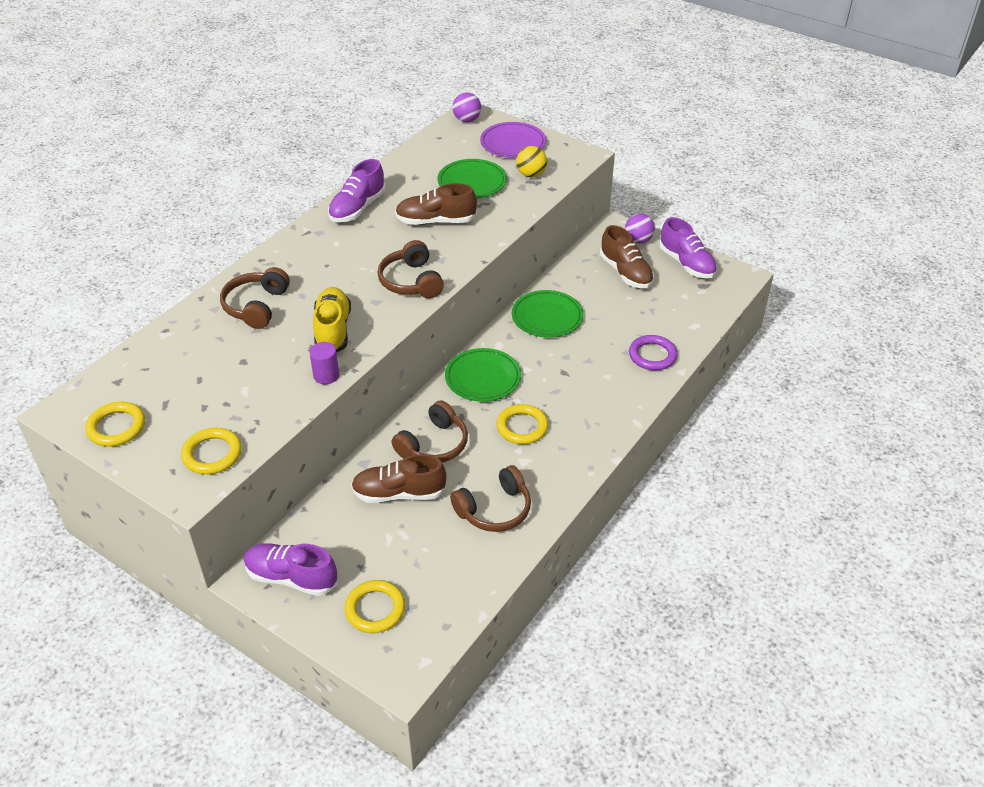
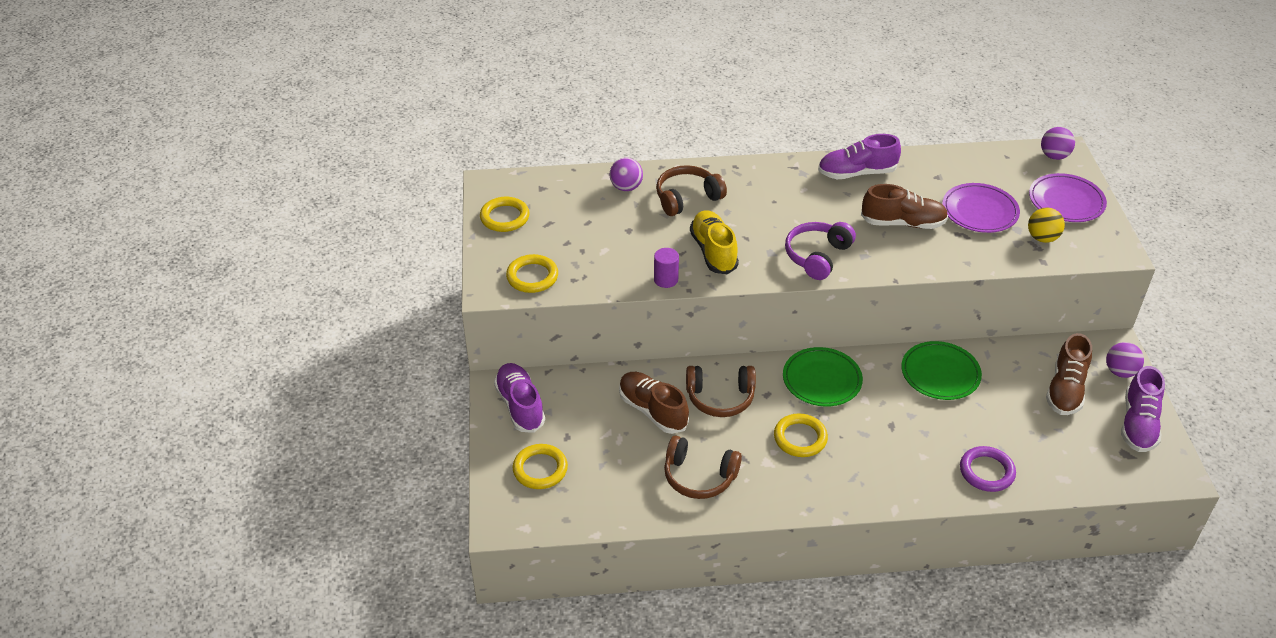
camera: 50 degrees right, 0 degrees up
(193, 331) = (626, 187): none -> purple ball
(333, 330) = (713, 251): yellow shoe -> yellow shoe turned 60 degrees counterclockwise
(411, 281) = (817, 256): brown headphones -> purple headphones
(435, 221) = (903, 223): brown shoe -> brown shoe turned 135 degrees clockwise
(472, 182) = (979, 211): green plate -> purple plate

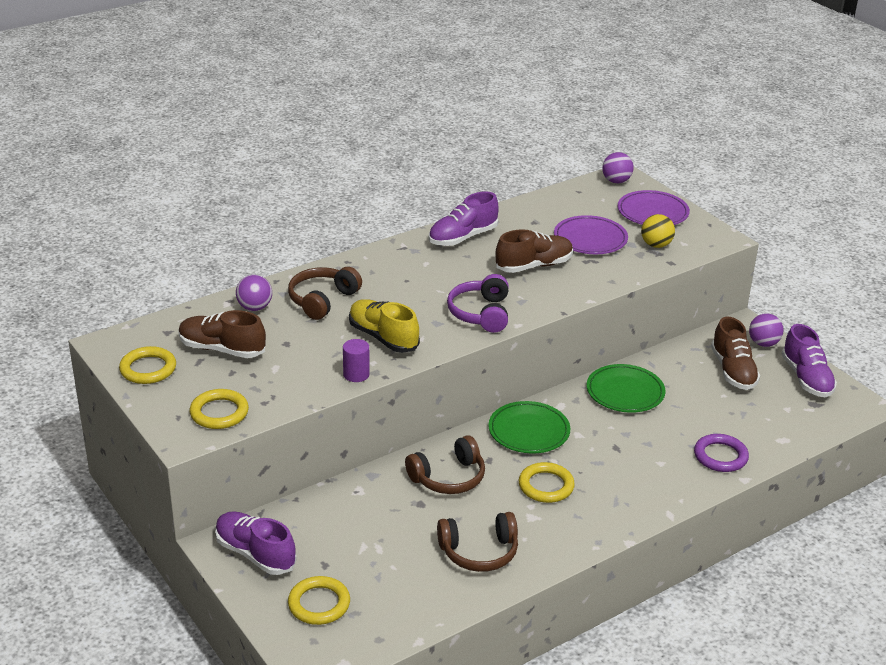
camera: 30 degrees left, 10 degrees down
(652, 410) = (392, 511): brown shoe -> brown shoe (222, 349)

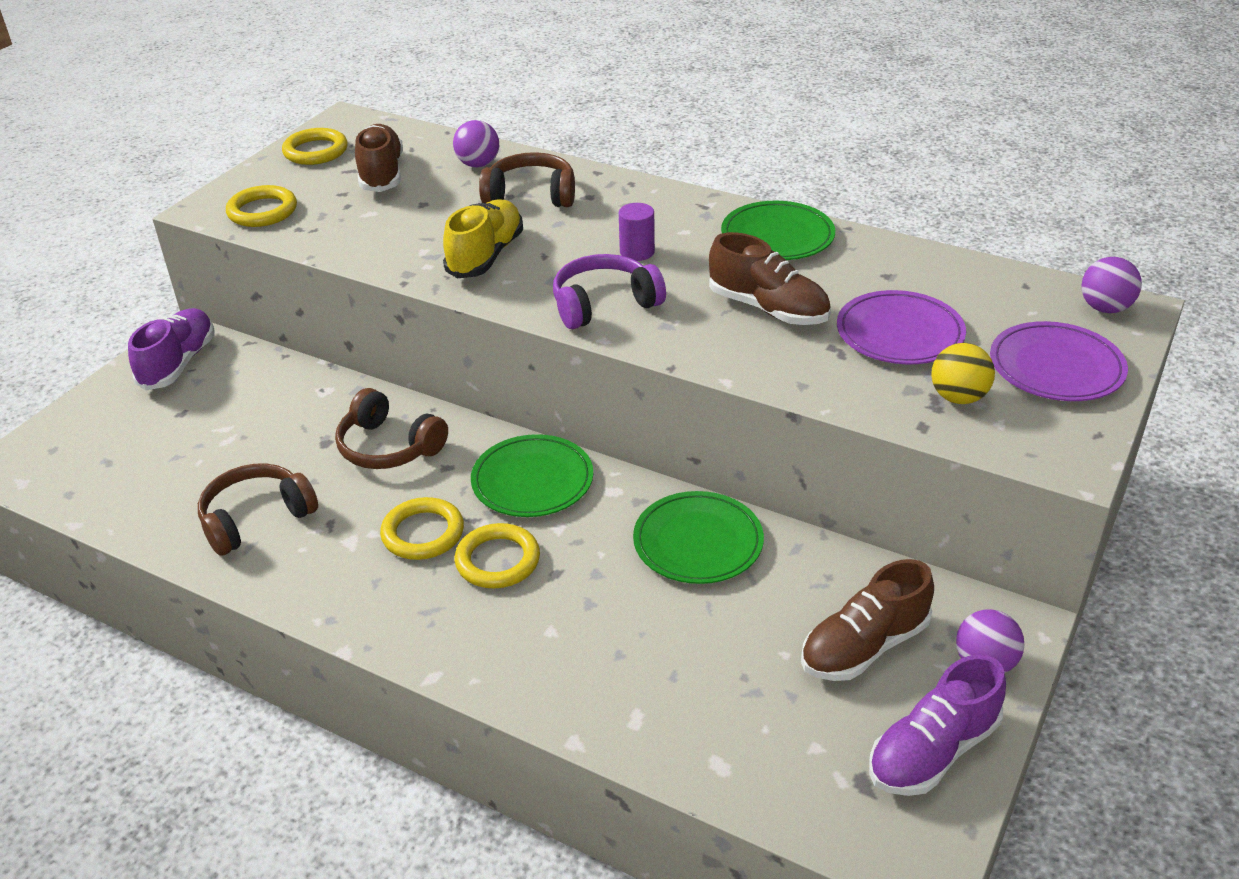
camera: 65 degrees right, 5 degrees up
(319, 604) = (113, 432): yellow ring -> yellow ring (497, 560)
(356, 374) = (393, 263): purple cylinder -> purple cylinder (637, 252)
(462, 237) = (777, 236): purple shoe -> green plate
(479, 552) = (256, 519): brown headphones -> brown headphones turned 90 degrees clockwise
(720, 456) = (615, 695): purple ring -> none

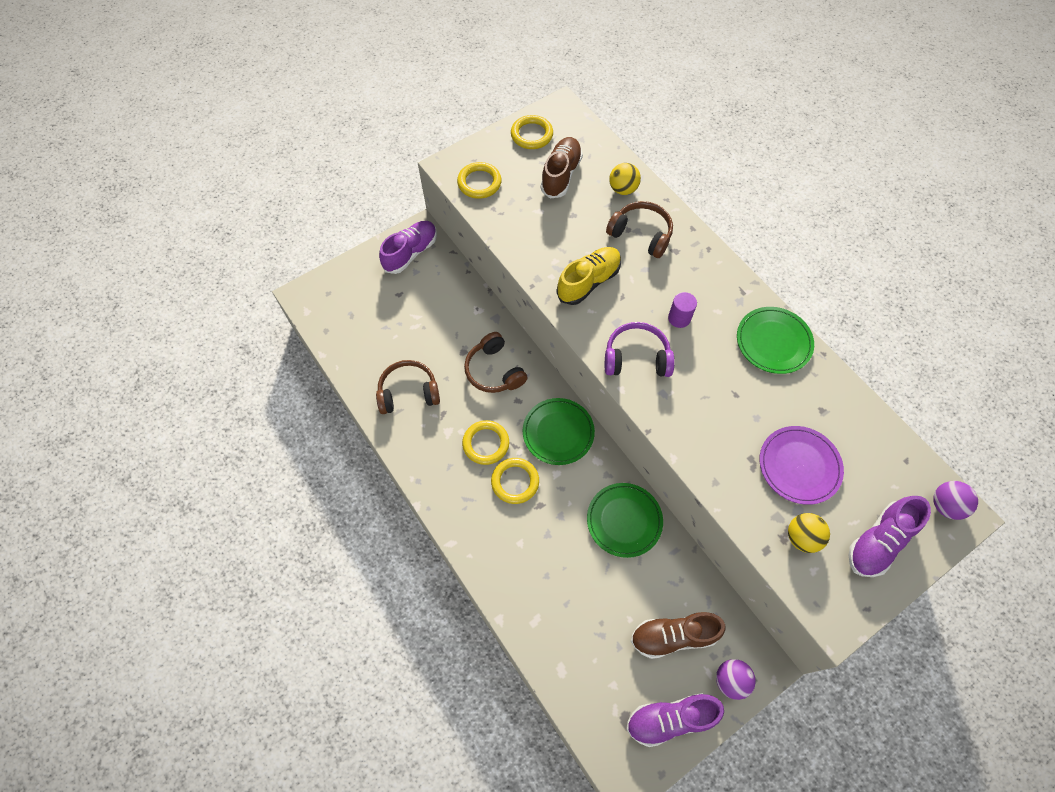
camera: 25 degrees right, 25 degrees up
(478, 164) = (623, 189): purple ball -> yellow ball
(768, 309) = (731, 407): brown shoe -> none
(1056, 367) = (878, 542): purple plate -> purple shoe

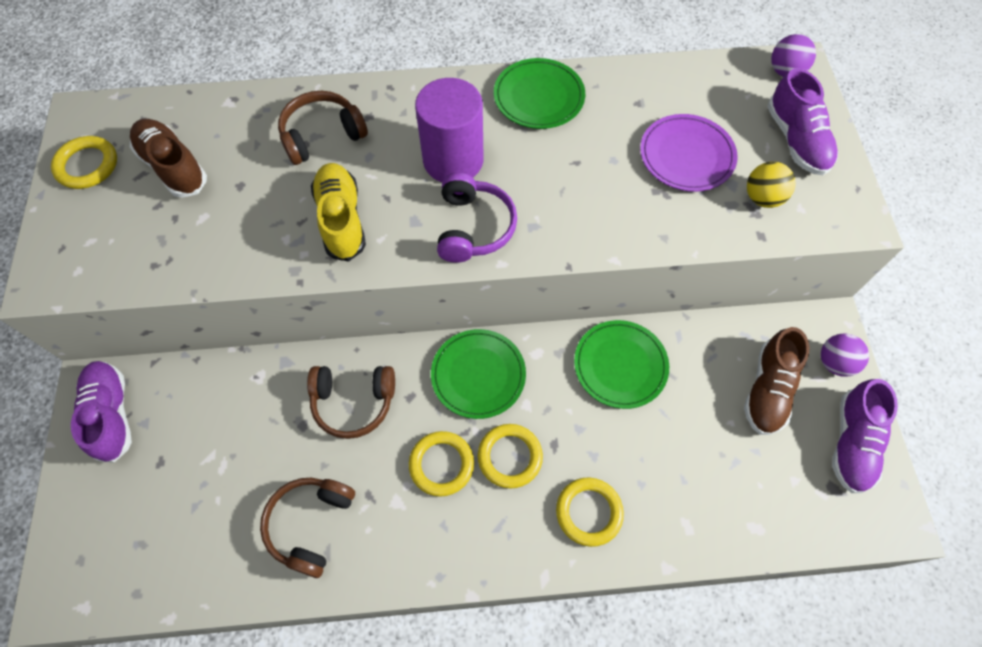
camera: 60 degrees left, 0 degrees up
(479, 183) = (101, 260): yellow ring -> yellow ring (589, 512)
(623, 189) = (249, 119): yellow ball -> none
(636, 358) = (473, 227): purple headphones -> purple headphones turned 150 degrees clockwise
(679, 318) = (453, 160): purple cylinder -> purple cylinder, size x2.08

